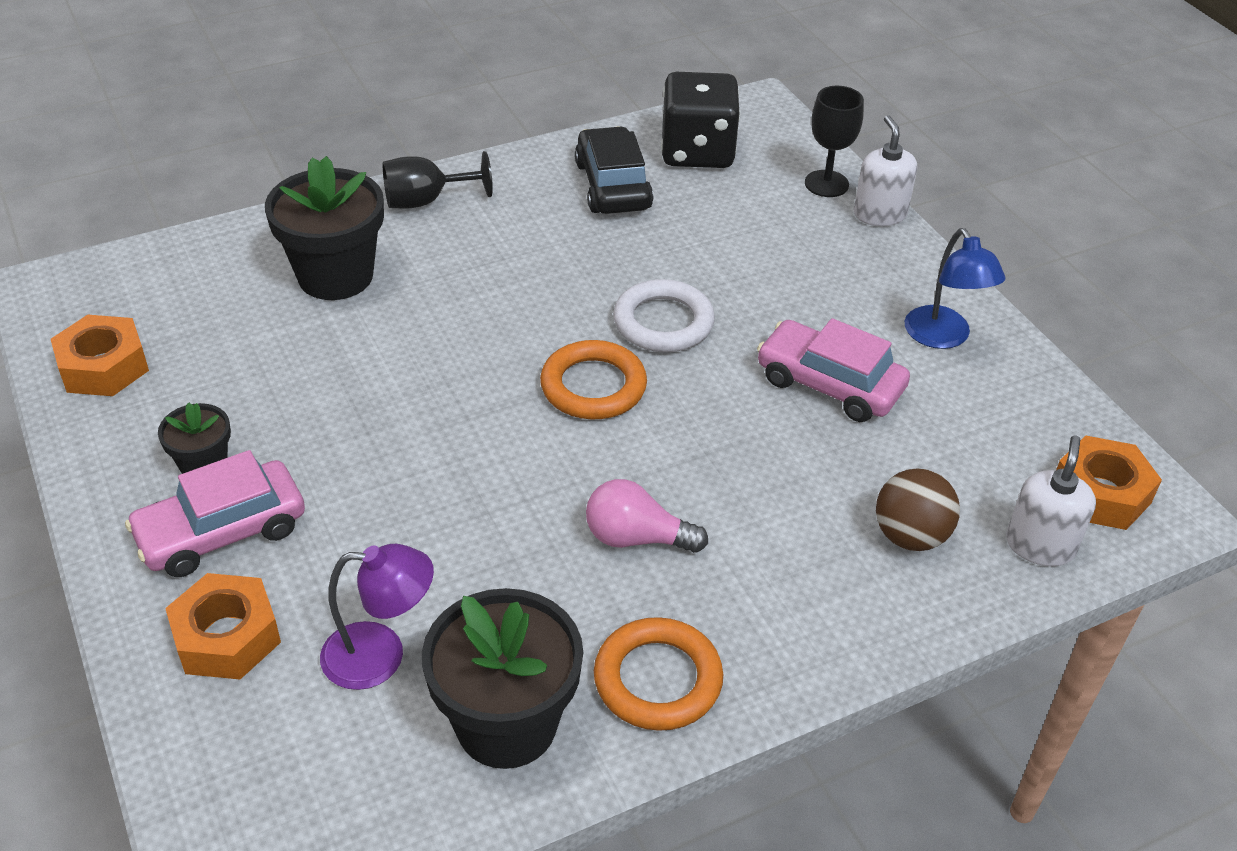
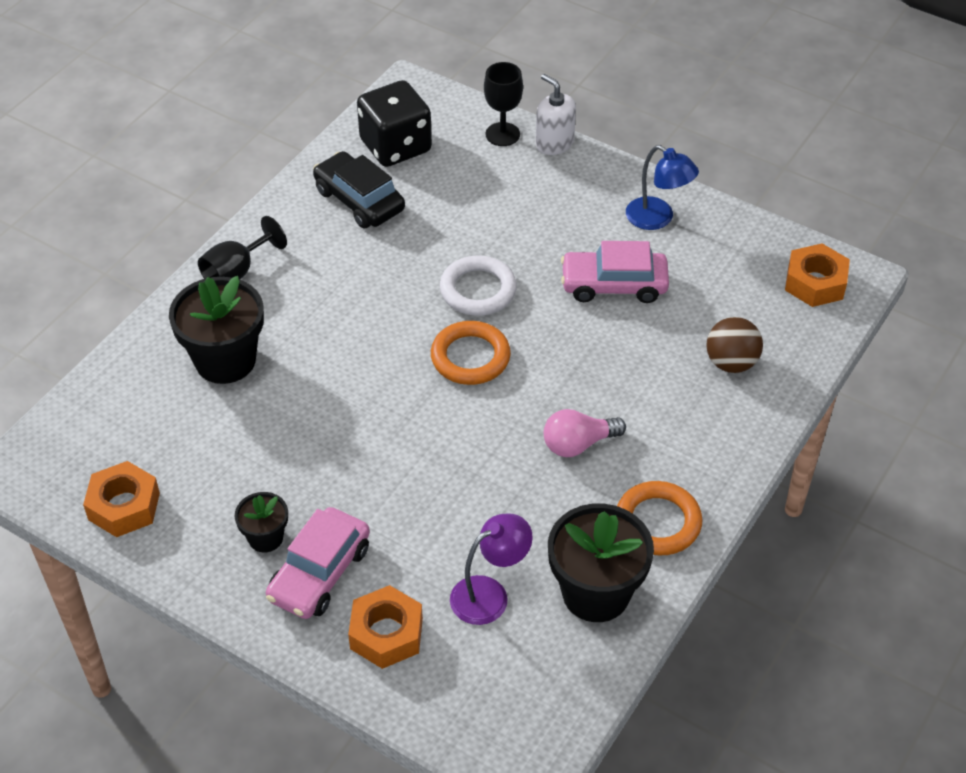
camera: 30 degrees left, 5 degrees up
(1040, 545) = (804, 332): white soap dispenser -> none

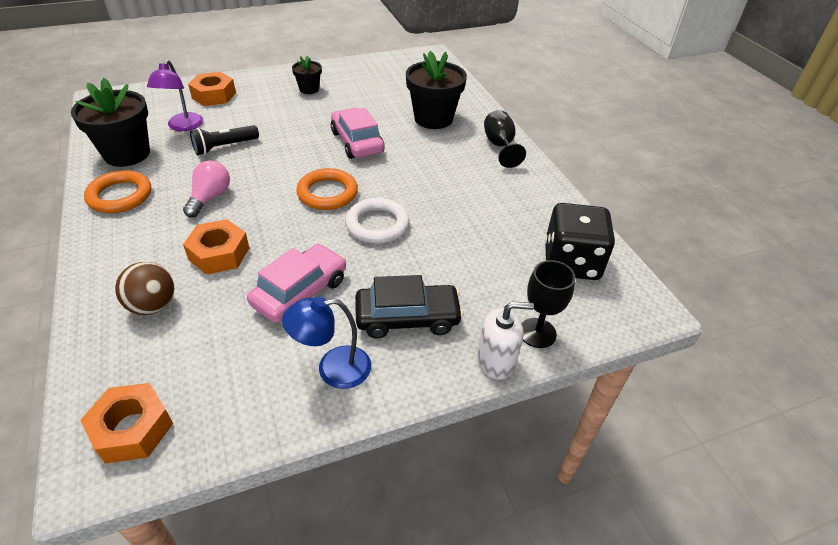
camera: 125 degrees right, 5 degrees down
(124, 506) = (377, 68): orange nut -> orange nut (219, 254)
(319, 573) = (269, 93): pink car -> pink car (357, 142)
(359, 200) = (522, 217): black car -> black car (407, 318)
(485, 511) = (224, 147): none -> black flashlight

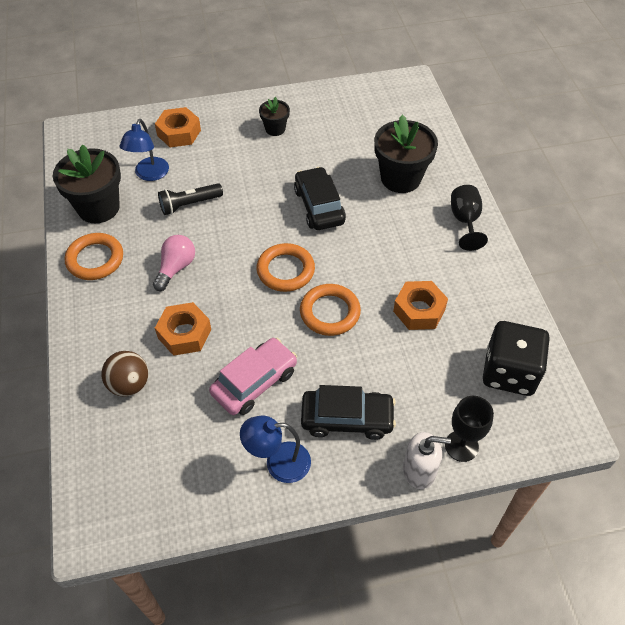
camera: 10 degrees right, 10 degrees up
(132, 429) = (118, 499): orange nut -> orange nut (419, 310)
(183, 126) = (149, 174): purple lamp -> blue lamp
(357, 142) = (319, 206): pink car -> black car
(377, 225) = (330, 312): white ring -> orange ring

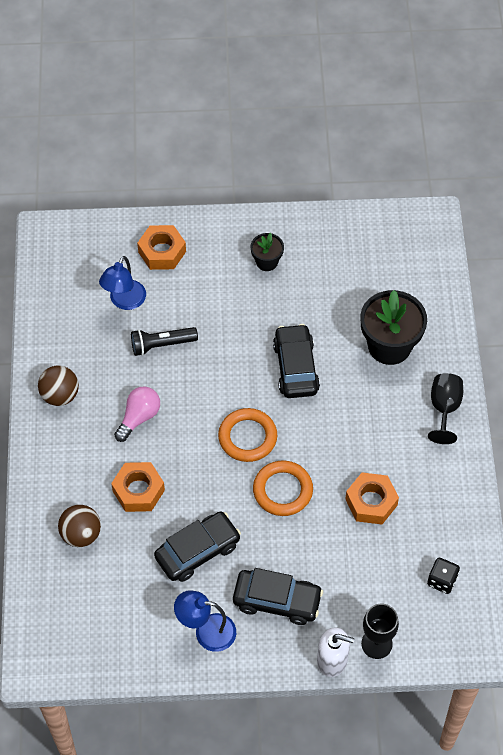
camera: 10 degrees right, 5 degrees up
(95, 259) = (60, 395): orange ring -> brown ball
(98, 208) = (68, 334): black flower pot -> none
(254, 382) = (197, 551): pink car -> black car
(509, 372) = (442, 580): black dice -> black dice, size x0.50

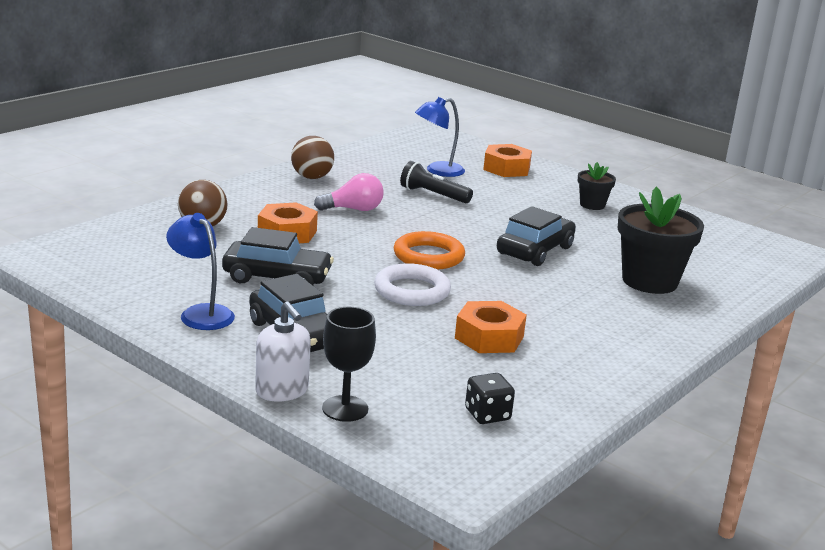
camera: 40 degrees right, 35 degrees down
(282, 490) = (412, 291): orange ring -> white ring
(444, 408) = (658, 333): black goblet -> none

